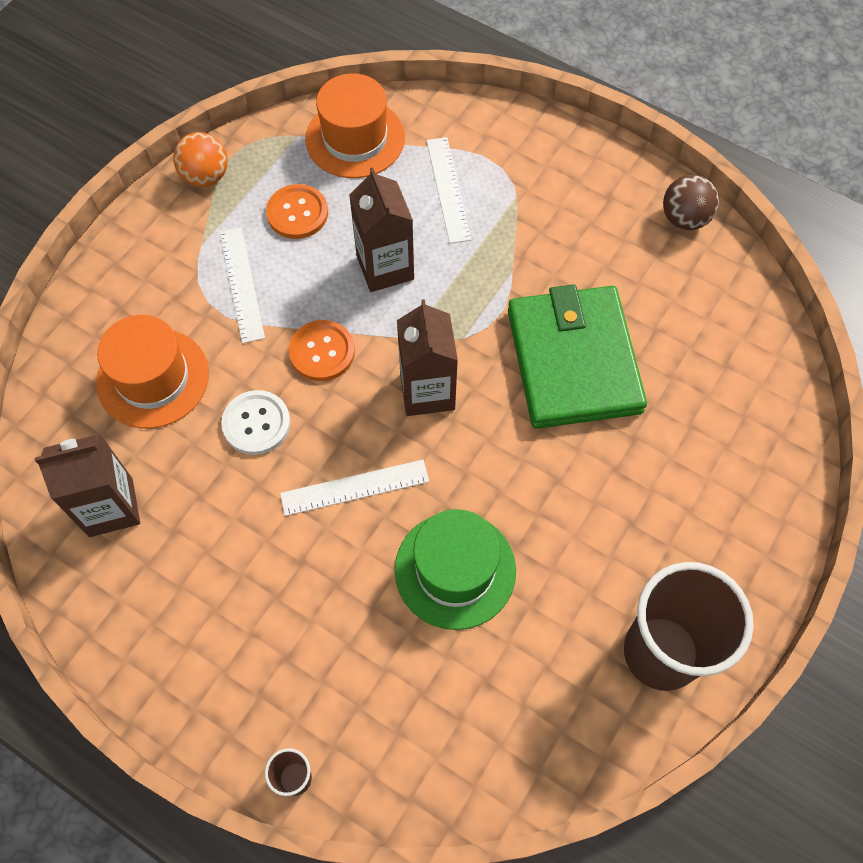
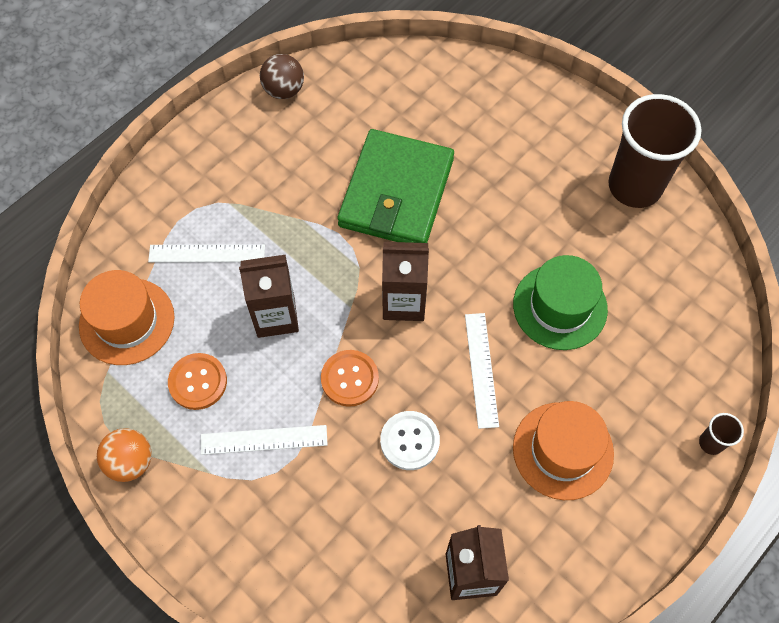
camera: 80 degrees left, 0 degrees up
(153, 378) = (347, 528): orange hat -> orange hat (563, 450)
(573, 361) = (396, 192): green wallet -> green wallet turned 75 degrees counterclockwise

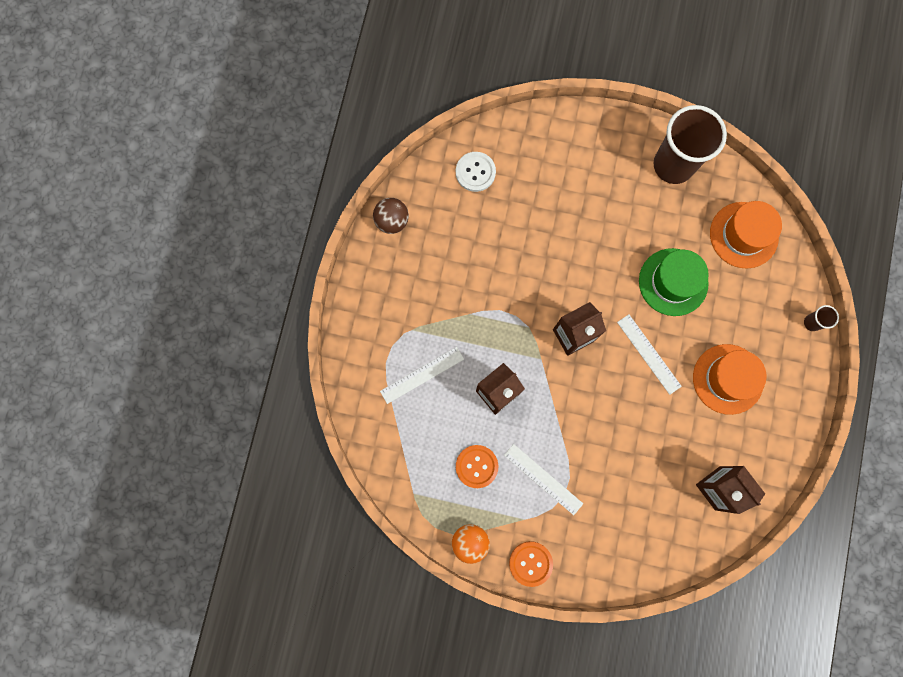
camera: 30 degrees left, 15 degrees up
(127, 321) = (402, 453): orange hat -> orange hat (744, 235)
(264, 440) = (543, 479): white ruler -> white ruler turned 75 degrees clockwise
(349, 379) = (571, 408): orange button -> orange button (530, 563)
(396, 192) = (520, 258): green wallet -> none
(410, 441) = (633, 427): white button -> white button (475, 172)

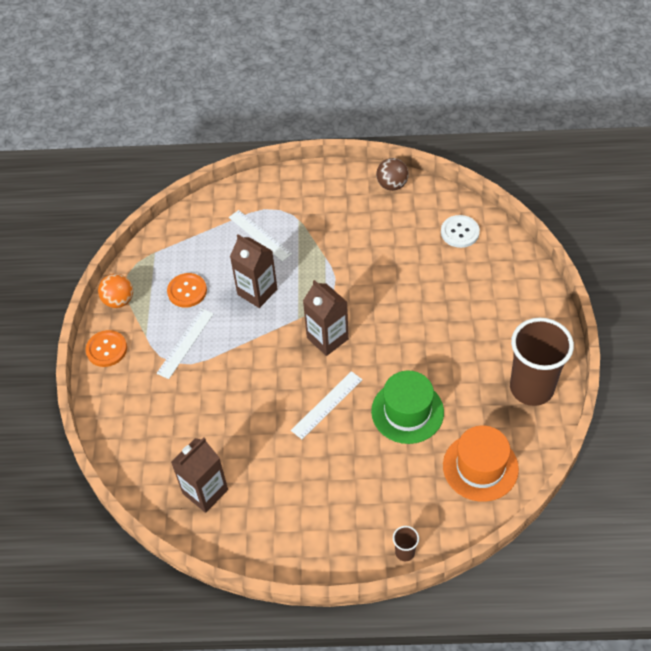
camera: 80 degrees right, 25 degrees down
(728, 379) = (320, 480): orange hat -> none

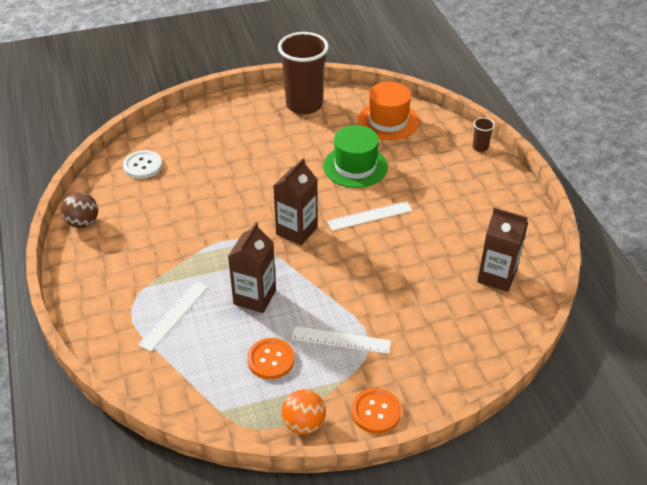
camera: 110 degrees left, 10 degrees down
(327, 405) = (370, 216): white ruler -> white ruler turned 45 degrees counterclockwise

